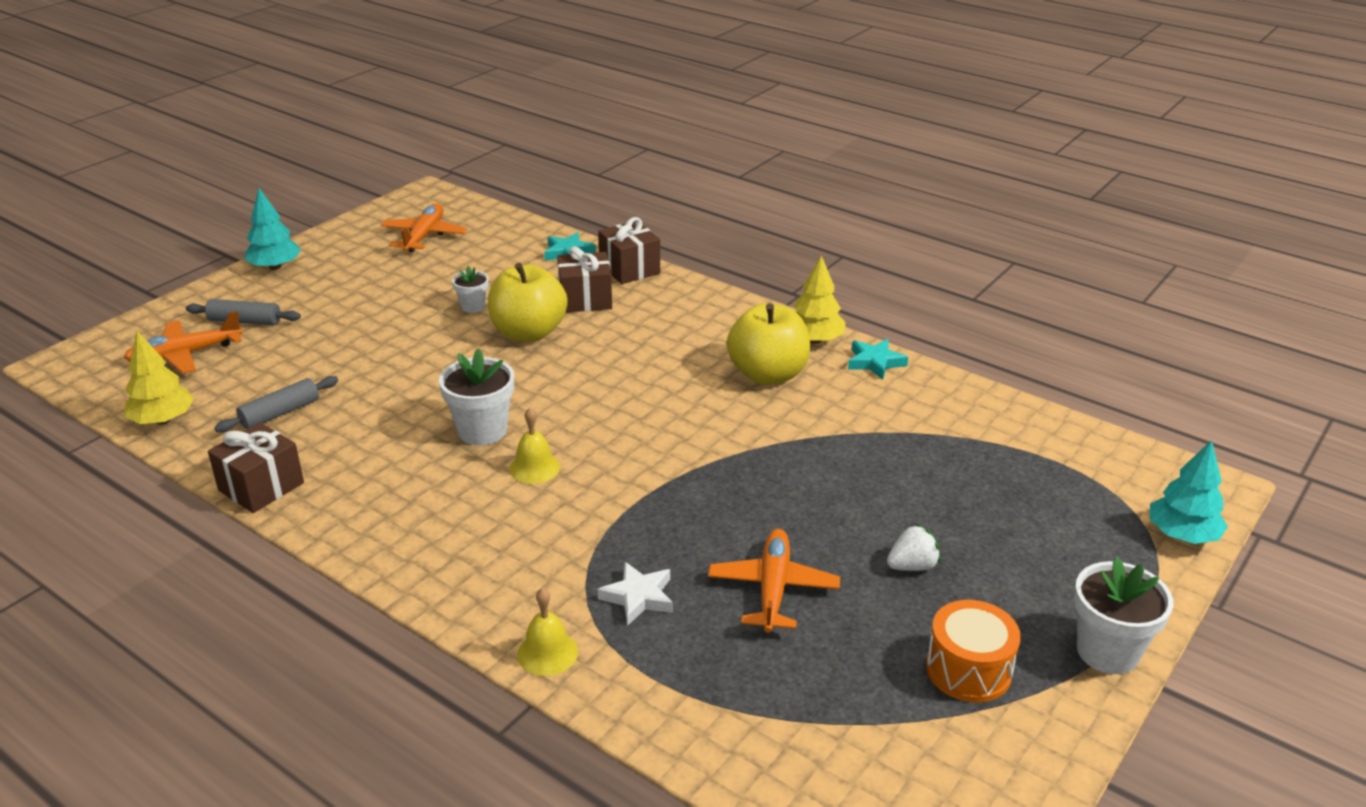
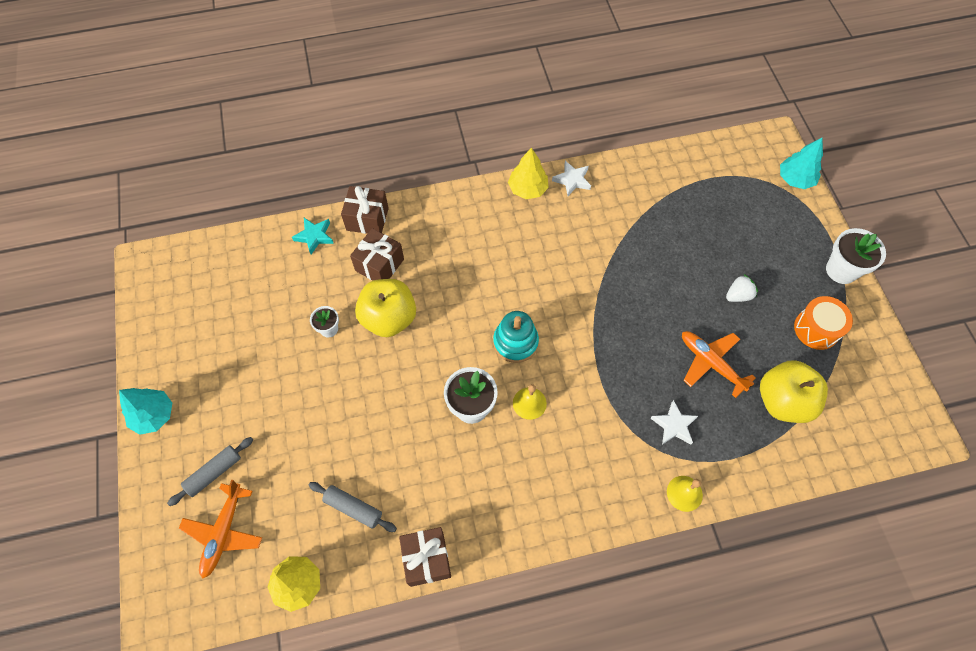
camera: 50 degrees left, 30 degrees up
(280, 413) = (353, 508): grey rolling pin -> grey rolling pin turned 60 degrees counterclockwise
(424, 236) = (206, 301): orange plane -> none
(602, 422) = (515, 342): none -> turquoise stacking toy
(768, 374) = (540, 234): yellow apple -> yellow apple (783, 401)
(875, 362) = (572, 180): turquoise star -> white star
(912, 566) = (738, 295): white strawberry -> white strawberry turned 45 degrees clockwise

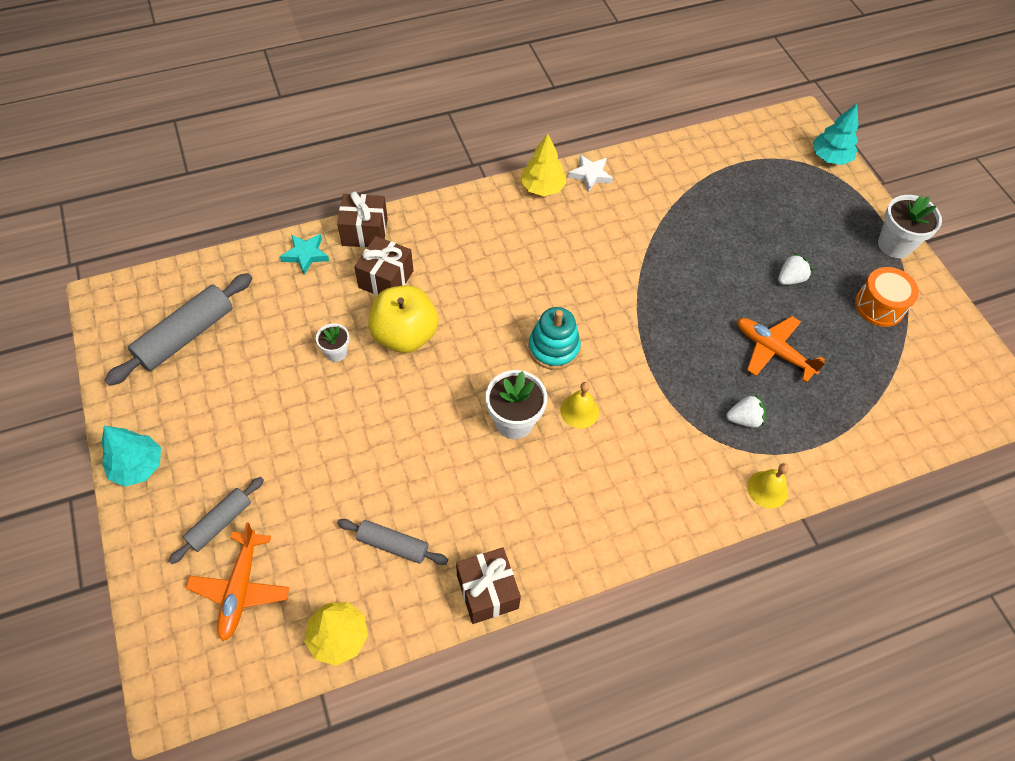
camera: 10 degrees left, 5 degrees down
(206, 302) = (186, 336): none -> grey rolling pin
(674, 425) = (744, 419): white star -> white strawberry
(783, 401) = (857, 383): yellow apple -> none

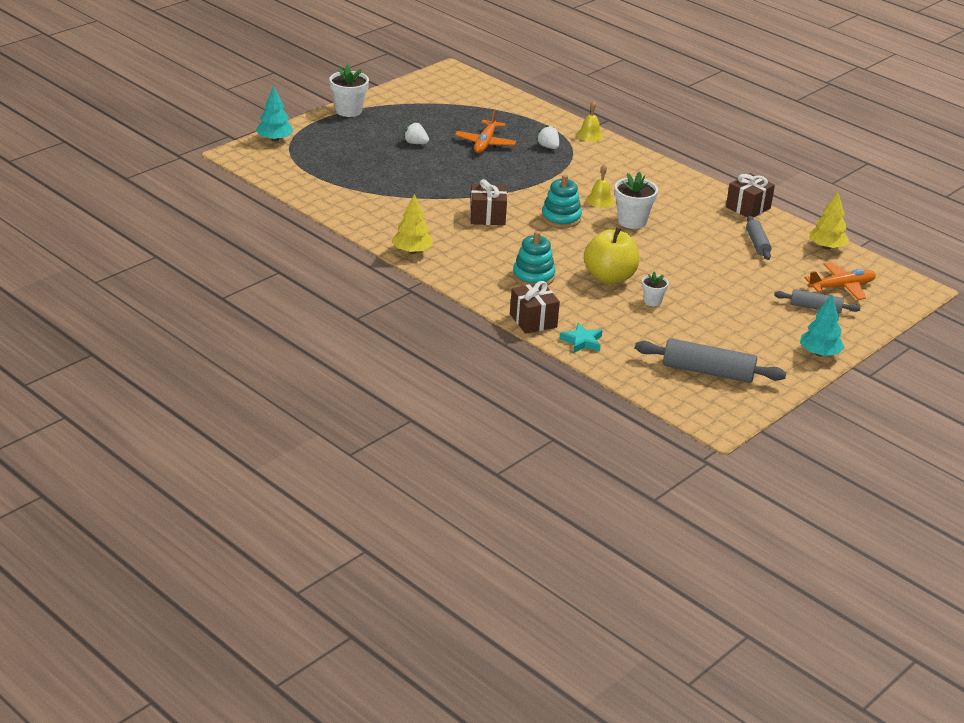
camera: 115 degrees left, 25 degrees down
(386, 279) = (569, 298): brown gift -> brown gift (487, 216)
(443, 267) = (533, 276): none -> turquoise stacking toy
(590, 175) = (379, 233): white star -> none
(879, 306) = (412, 112): orange drum -> none

